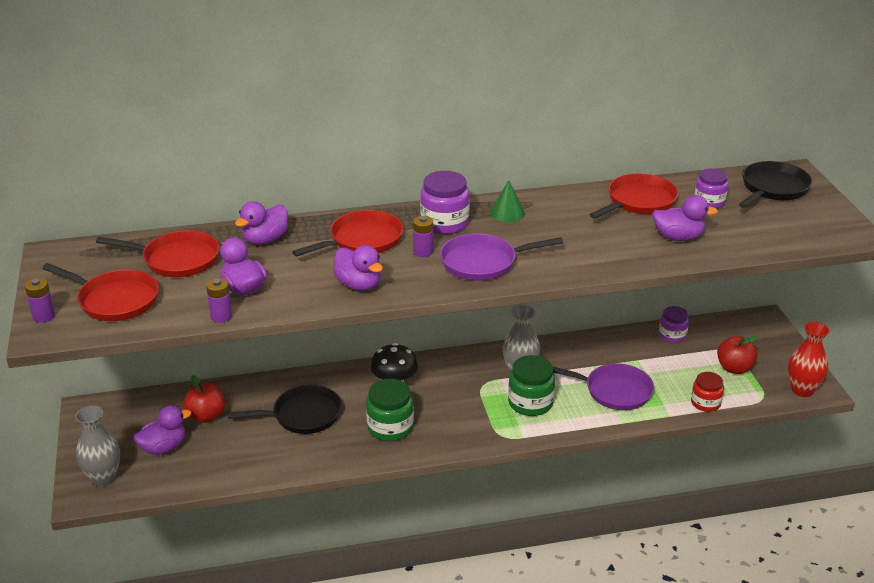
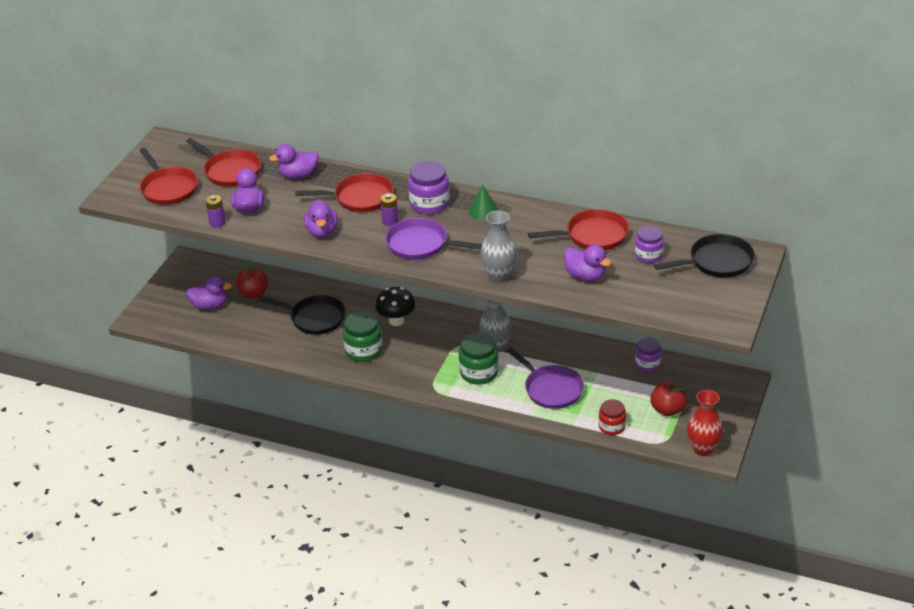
camera: 35 degrees right, 5 degrees up
(43, 316) = (120, 185): purple battery -> none
(103, 478) = (158, 312): grey vase -> grey vase (499, 276)

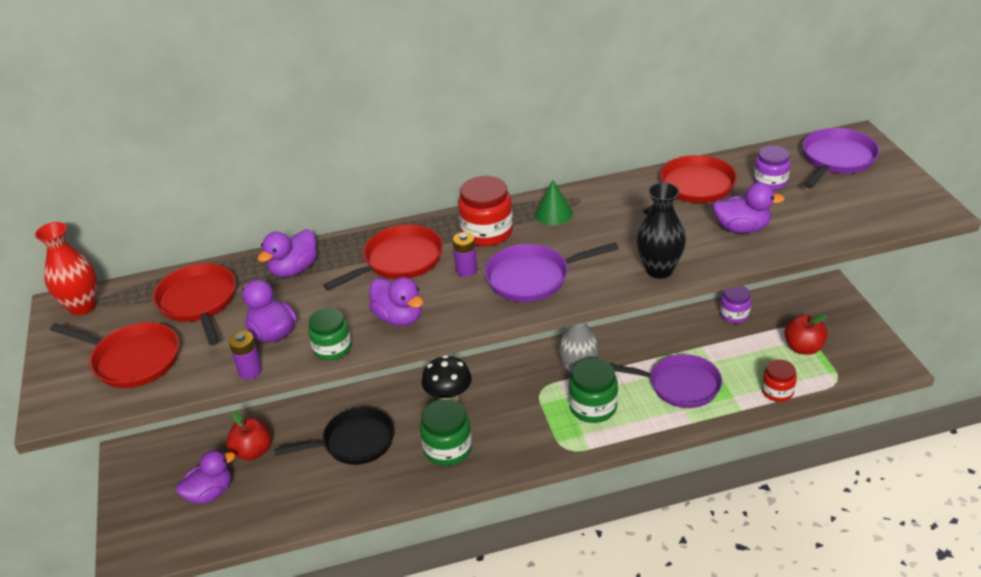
camera: 35 degrees left, 0 degrees up
(230, 171) = (198, 302): red pan -> red pan turned 120 degrees counterclockwise
(269, 231) = (332, 348): none -> green jar
(429, 204) = (487, 232): purple jar -> red jar
(499, 276) = (659, 270): grey vase -> black vase
(703, 449) = (877, 367): red vase -> red vase (82, 306)
(717, 262) = (836, 159): black pan -> purple pan

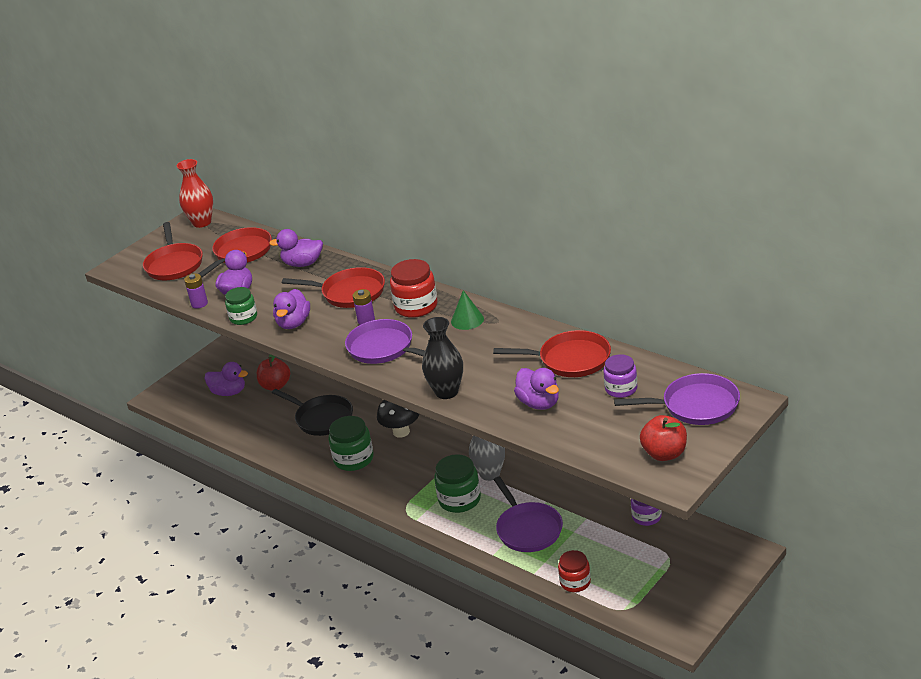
camera: 55 degrees right, 5 degrees down
(803, 348) = (646, 573): red apple -> red apple (664, 454)

